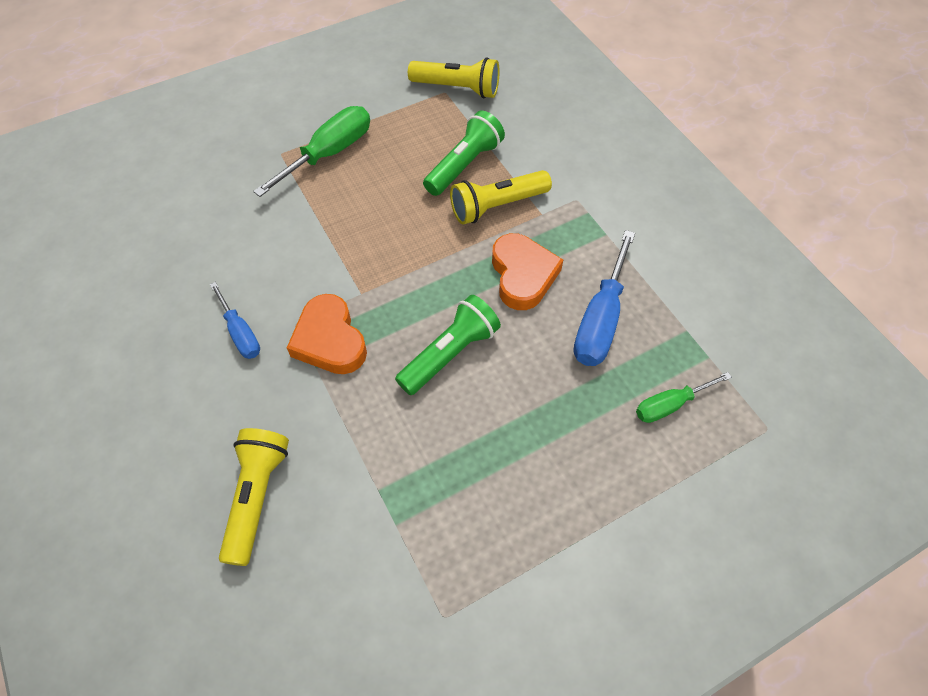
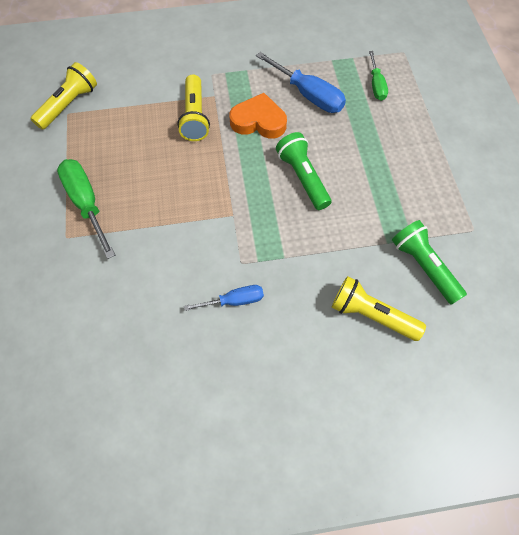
camera: 70 degrees left, 5 degrees up
(330, 340) = (264, 244): orange heart -> none
(464, 165) = (147, 123): green flashlight -> green flashlight (423, 266)

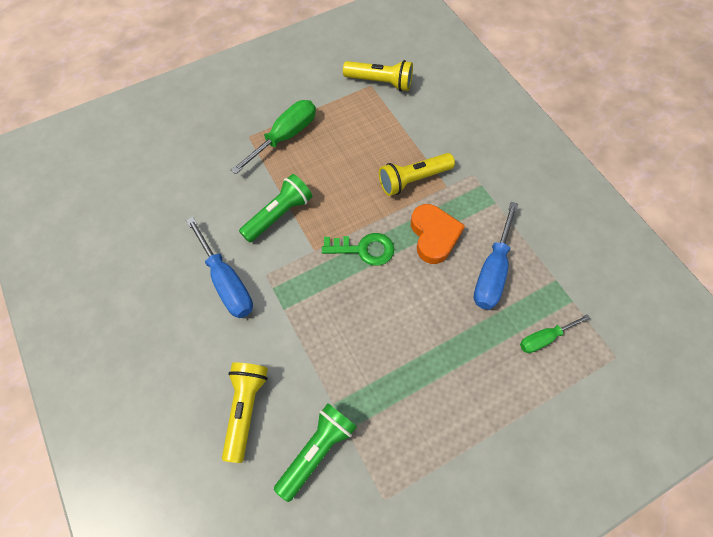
camera: 70 degrees right, 0 degrees up
(234, 301) = (226, 282): blue screwdriver -> blue screwdriver, size x1.67
(249, 176) = (364, 249): none -> green key
(302, 178) = (381, 298): green flashlight -> green flashlight (278, 215)

